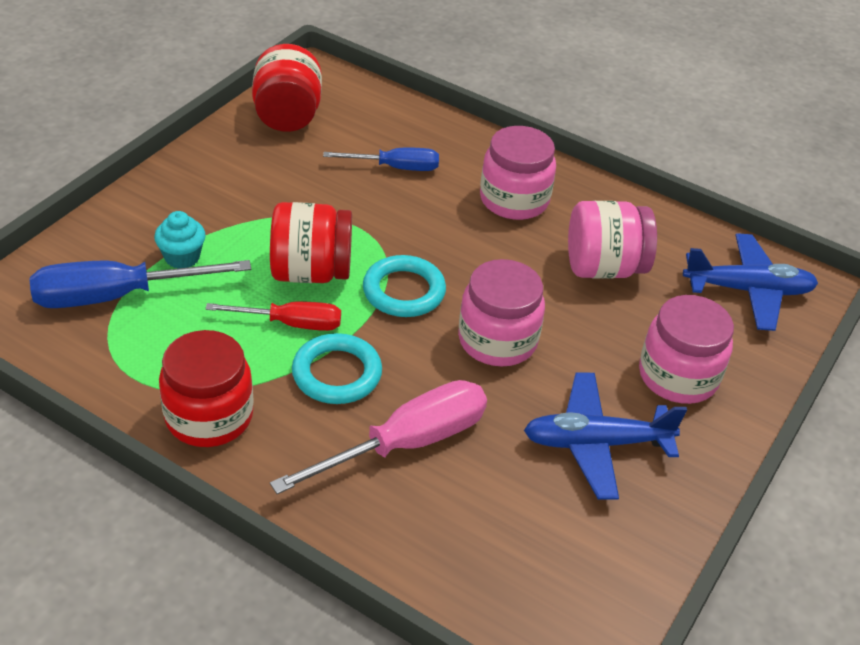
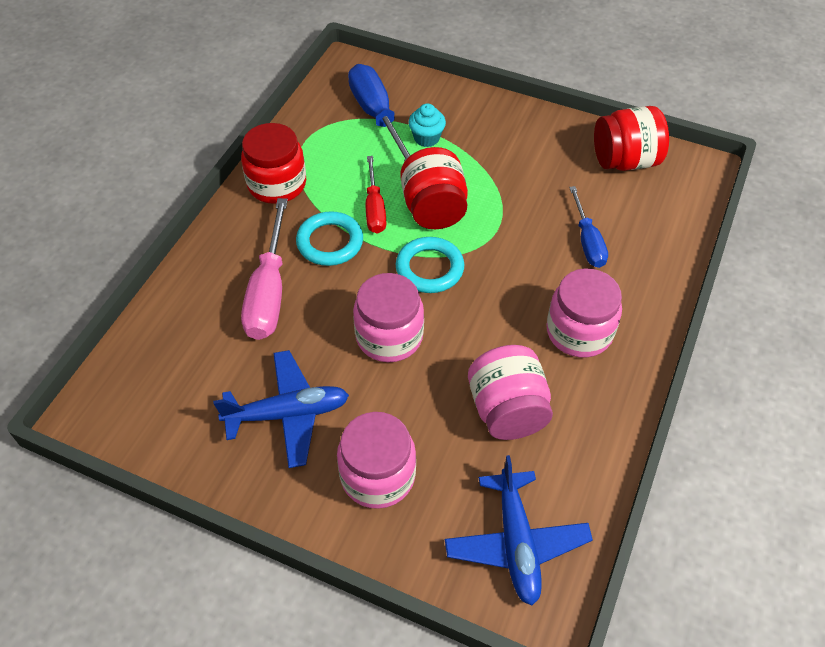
camera: 85 degrees right, 10 degrees up
(406, 443) = (269, 291): pink screwdriver -> pink screwdriver turned 45 degrees clockwise
(596, 443) = (287, 414): blue plane -> blue plane turned 90 degrees clockwise

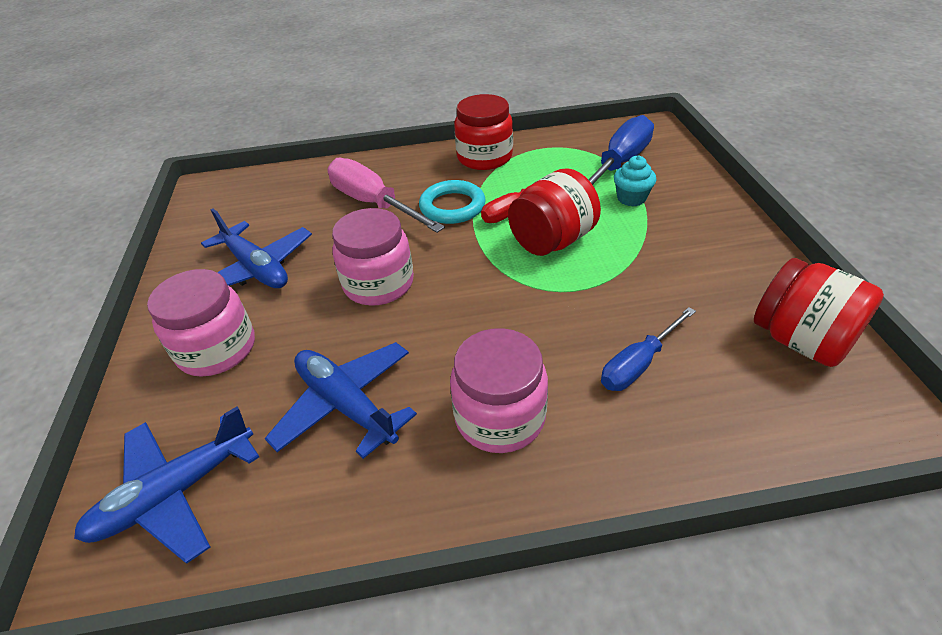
camera: 60 degrees right, 10 degrees down
(269, 291) = (373, 203): pink screwdriver -> pink screwdriver turned 75 degrees clockwise
(429, 268) = (479, 271): turquoise ring -> none
(507, 410) = (346, 405): pink jar -> blue plane

